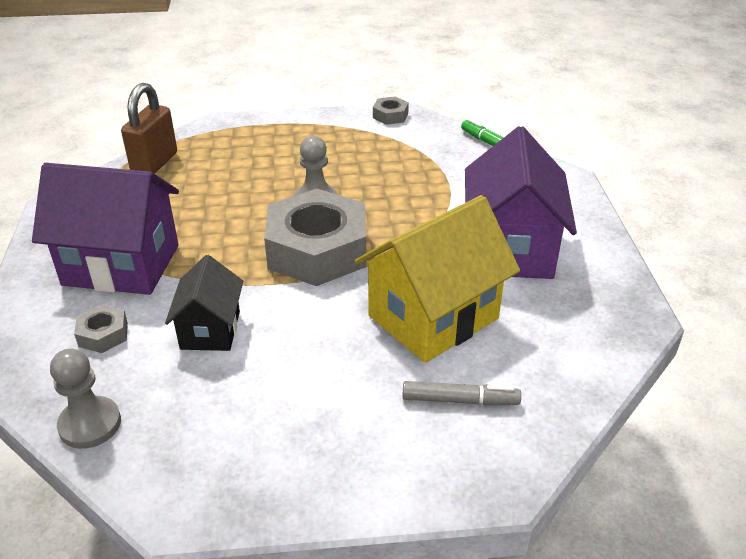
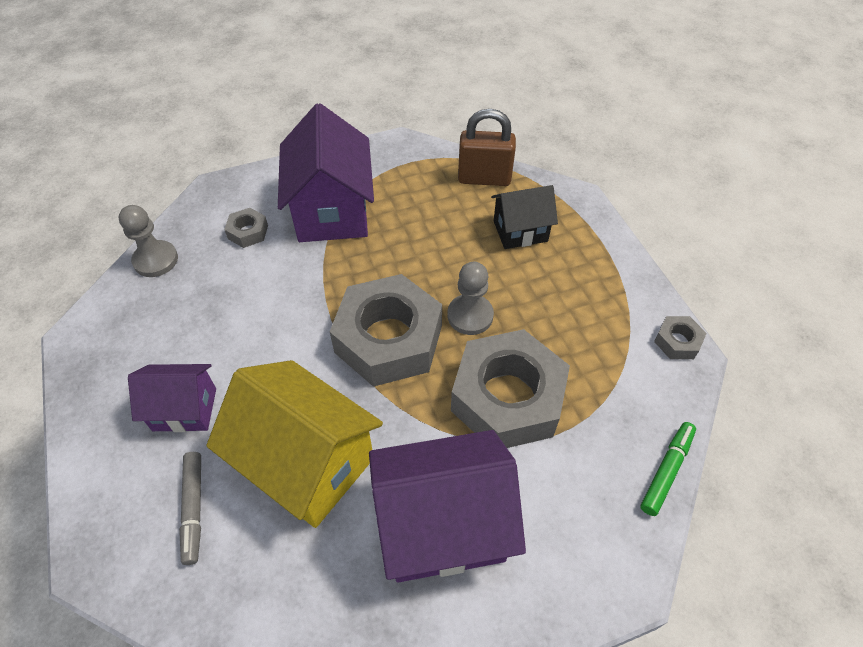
camera: 75 degrees right, 15 degrees up
(210, 330) = (262, 294): black house -> black house (520, 231)
(338, 403) = (185, 409): none -> purple house
(408, 197) = (507, 398): none -> grey nut

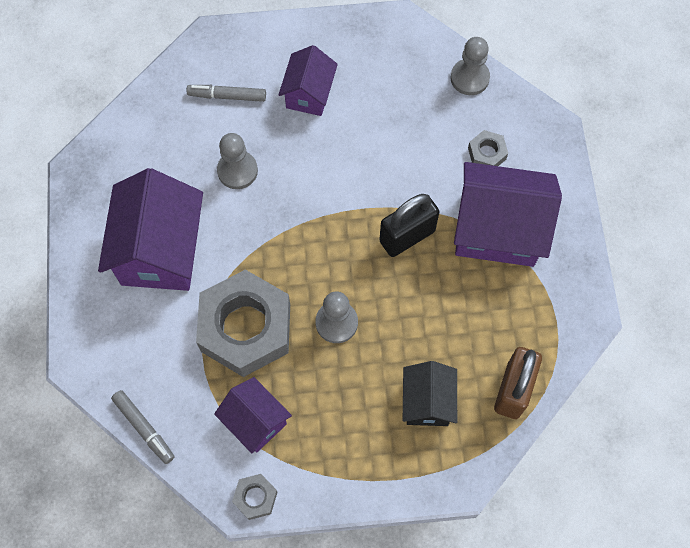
camera: 105 degrees right, 15 degrees up
(307, 463) = (237, 171): yellow house -> grey pawn
(356, 277) = (407, 236): none -> black padlock
(389, 339) = (331, 249): grey nut -> none
(603, 361) = (255, 421): none -> purple house
(666, 471) = (144, 428): green marker -> grey marker

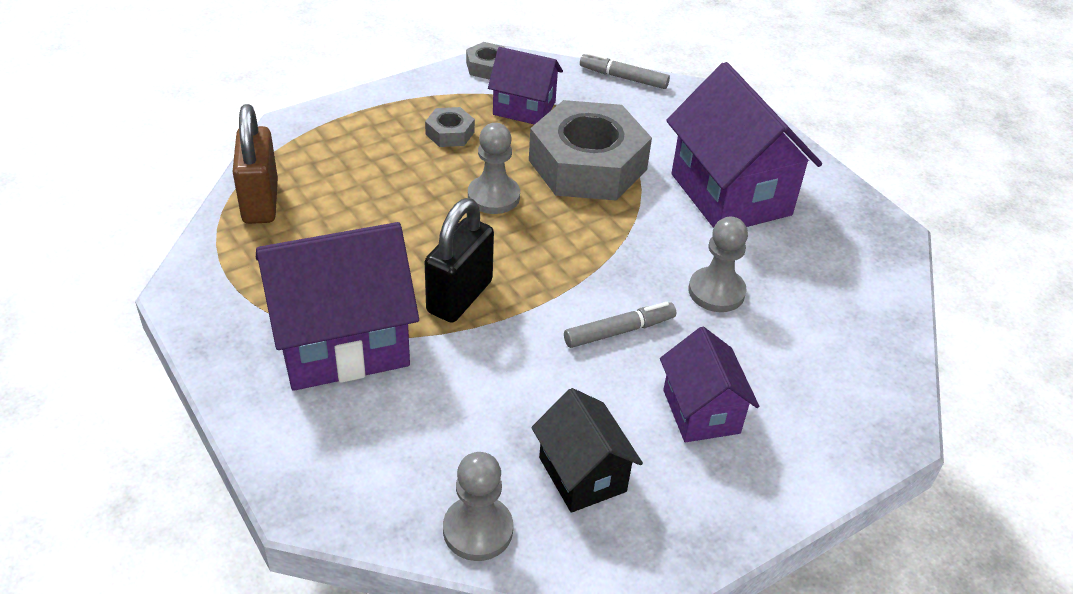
camera: 150 degrees right, 25 degrees down
(227, 96) = (804, 367): grey marker -> grey marker (619, 331)
(427, 402) = (355, 167): black house -> black house (582, 474)
(487, 153) = (398, 429): grey nut -> grey nut (450, 133)

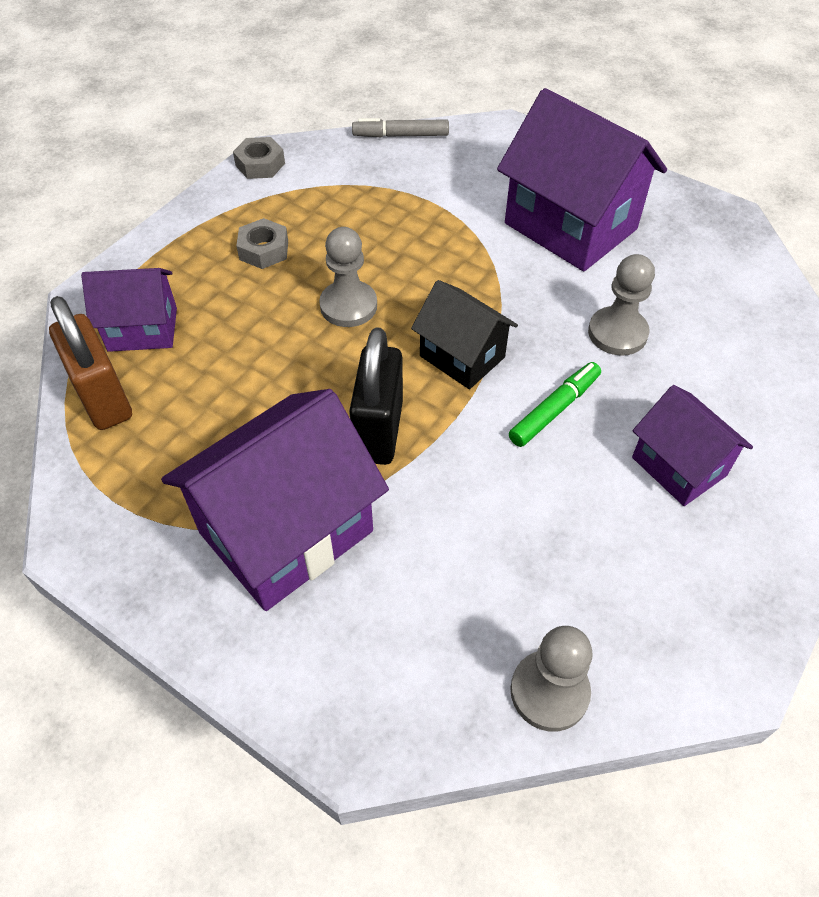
camera: 20 degrees left, 10 degrees up
(524, 108) = (323, 198): purple house -> purple house (143, 329)
(582, 474) = (612, 583): black house -> black house (462, 357)
(587, 165) = (420, 239): grey nut -> none
(619, 331) = (554, 409): grey marker -> green marker

